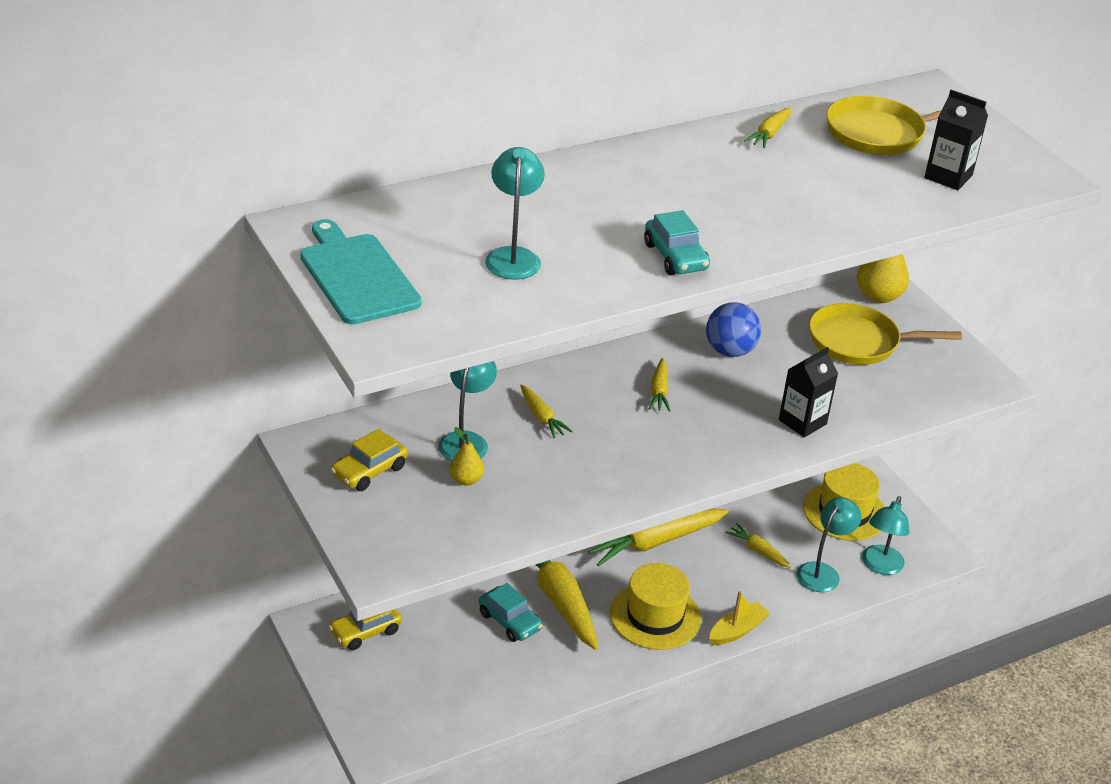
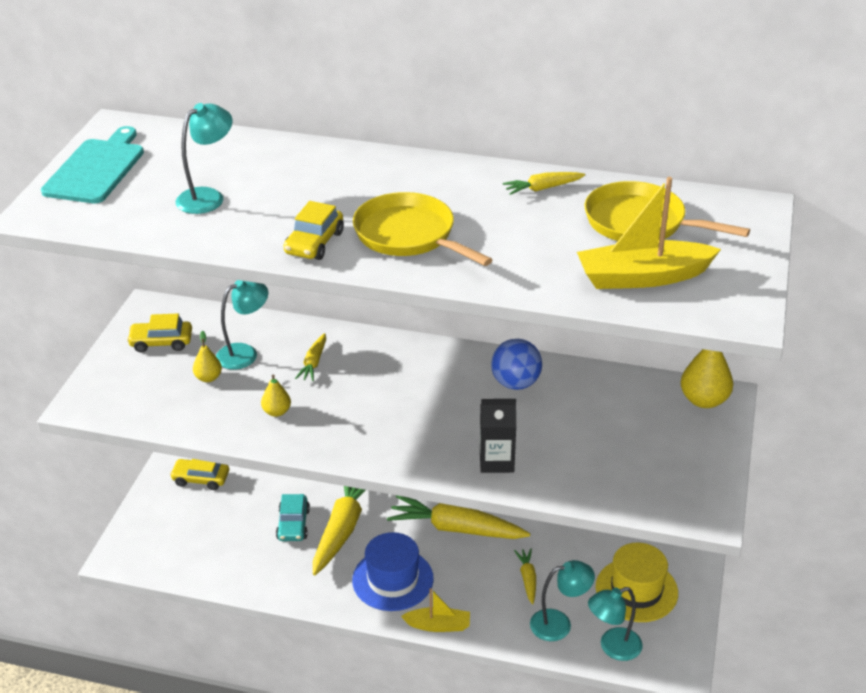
camera: 45 degrees right, 0 degrees up
(573, 477) = (277, 412): none -> yellow pear
(655, 616) = (392, 579): yellow hat -> blue hat
(659, 391) = (420, 385): yellow carrot -> none
(675, 257) = (314, 243): turquoise car -> yellow car
(859, 342) = (633, 426): yellow pan -> yellow pan (409, 235)
(948, 177) = (642, 277): black carton -> yellow boat

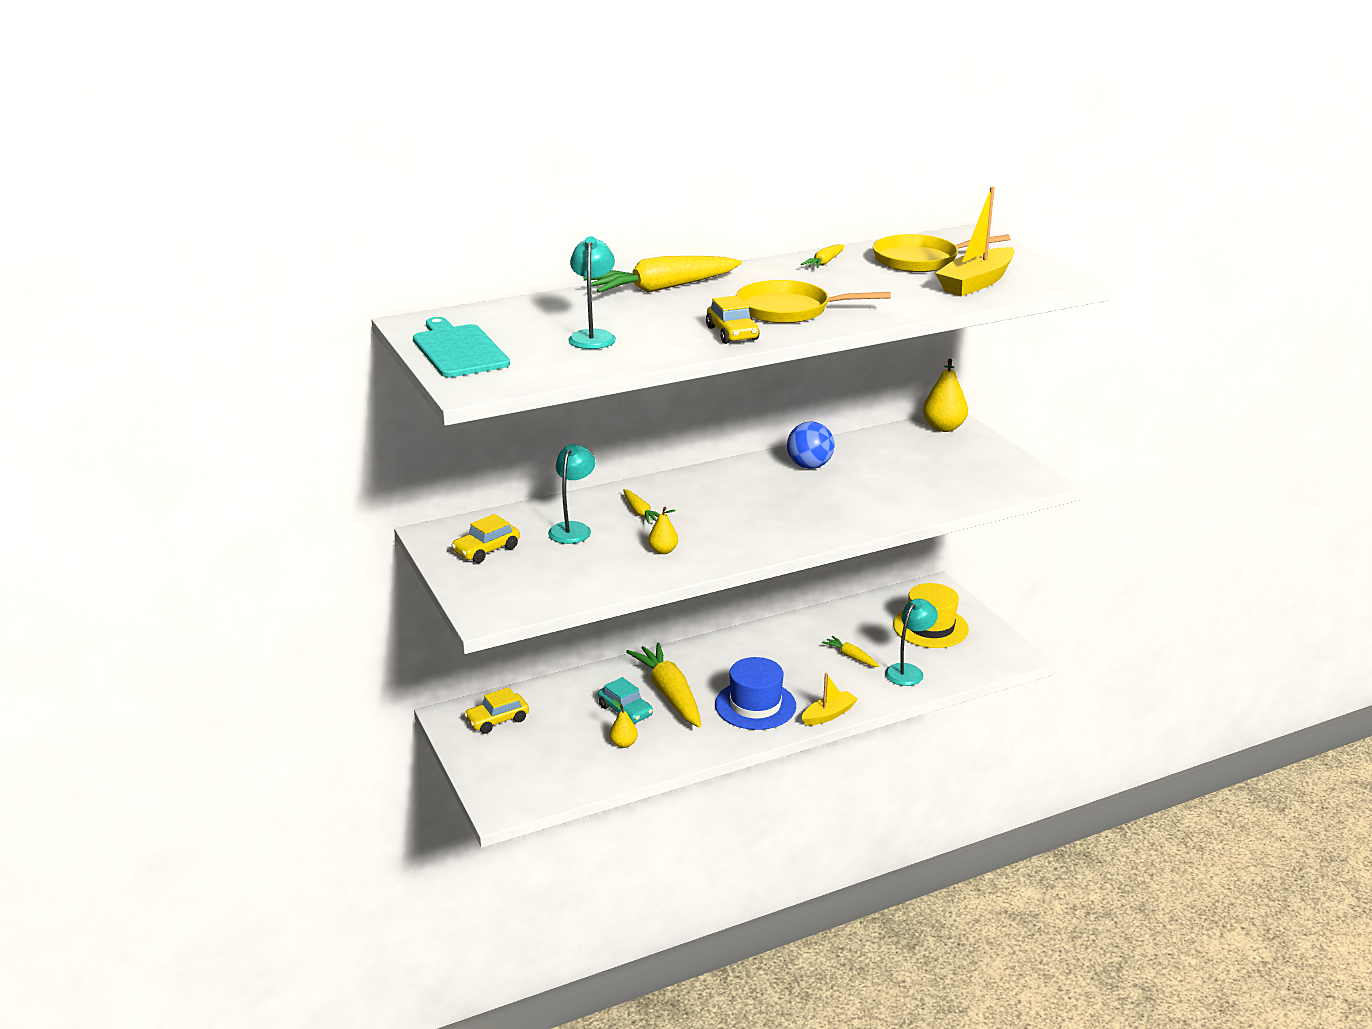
camera: 40 degrees left, 10 degrees down
(208, 378) = (569, 554): yellow pear -> yellow pear (623, 744)
(455, 528) = (757, 652): yellow carrot -> yellow carrot (662, 288)
(496, 461) = (869, 511): black carton -> none
(613, 647) = (961, 666): turquoise lamp -> none

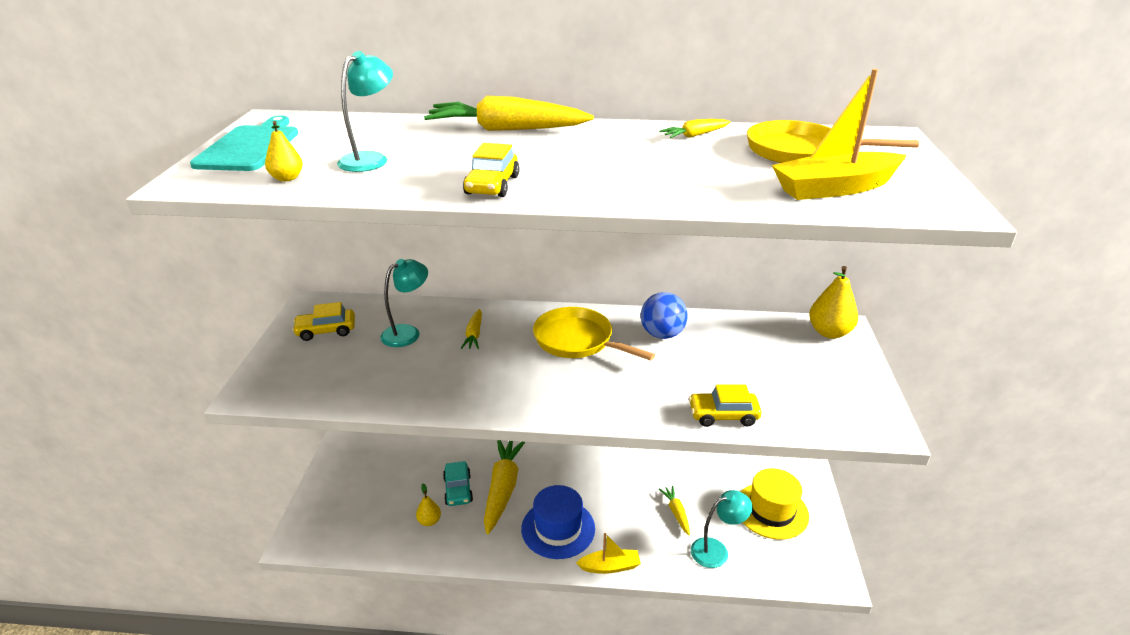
camera: 30 degrees right, 5 degrees up
(497, 720) = (368, 459): yellow car -> yellow car (723, 415)
(663, 551) = (448, 379): yellow pear -> yellow pear (287, 178)
(789, 310) = (586, 174): yellow pan -> yellow pan (577, 340)

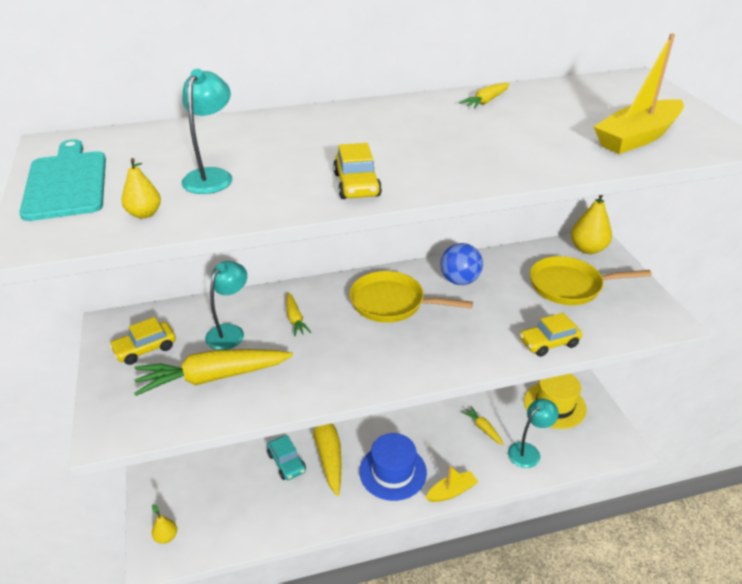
camera: 20 degrees left, 5 degrees up
(429, 521) = (274, 500): yellow pear -> yellow pear (166, 537)
(506, 129) = (314, 120): yellow carrot -> yellow carrot (212, 377)
(801, 151) = (583, 105): yellow pan -> yellow pan (570, 286)

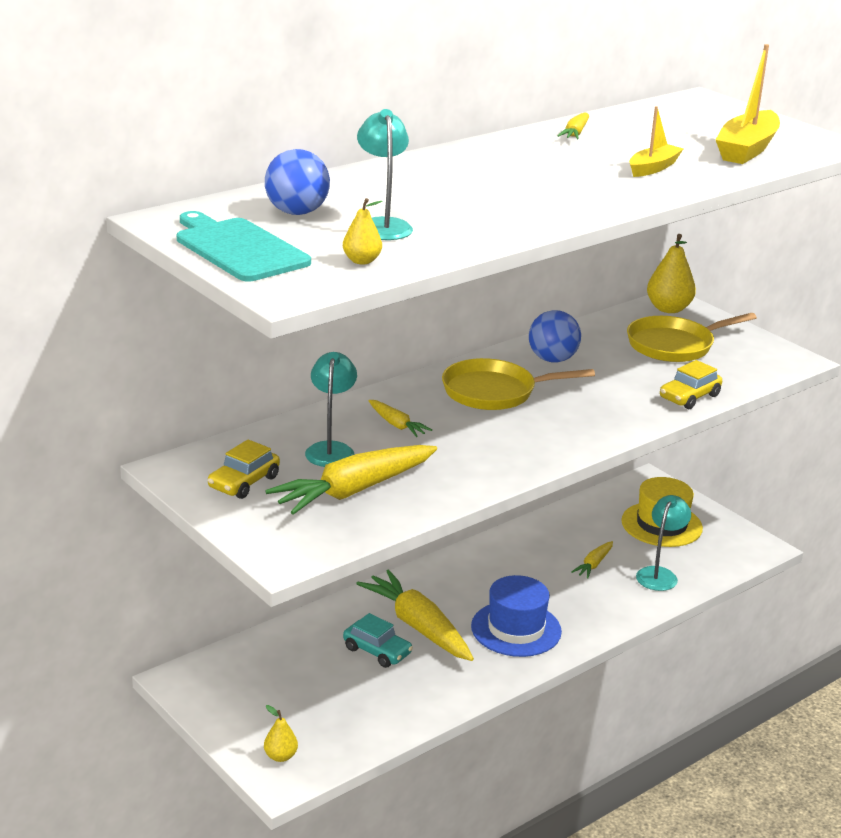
camera: 25 degrees left, 10 degrees down
(161, 151) = (297, 212): none -> blue ball
(356, 185) = (534, 215): yellow car -> none
(451, 491) = (597, 631): yellow boat -> yellow boat (653, 168)
(483, 428) = (593, 565): yellow carrot -> yellow carrot turned 90 degrees counterclockwise

